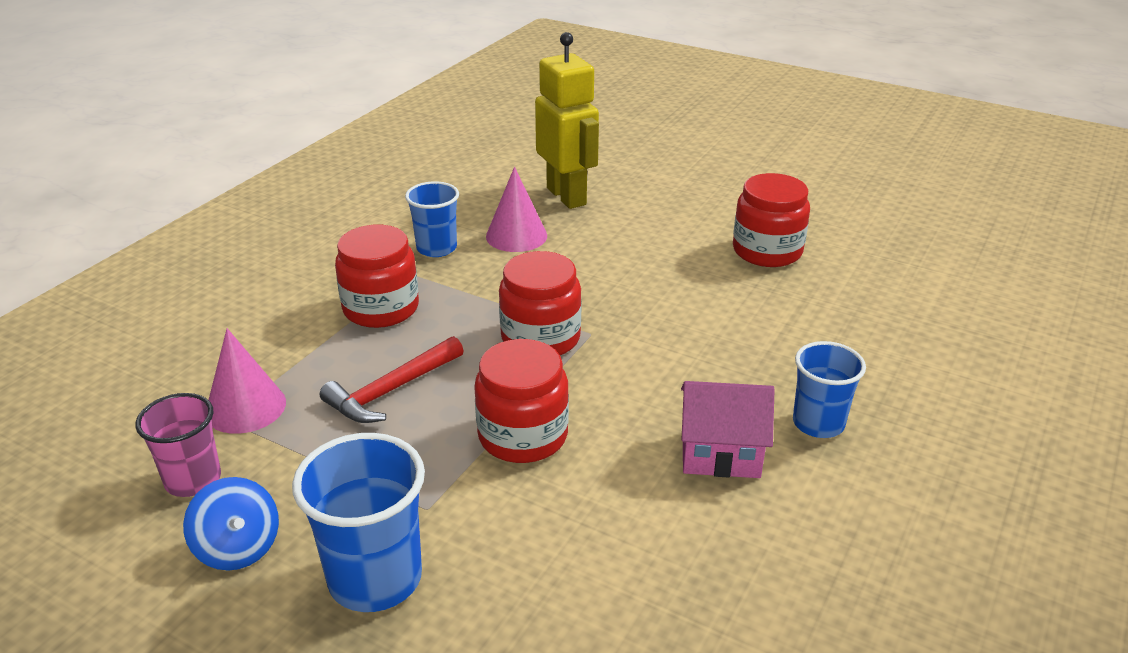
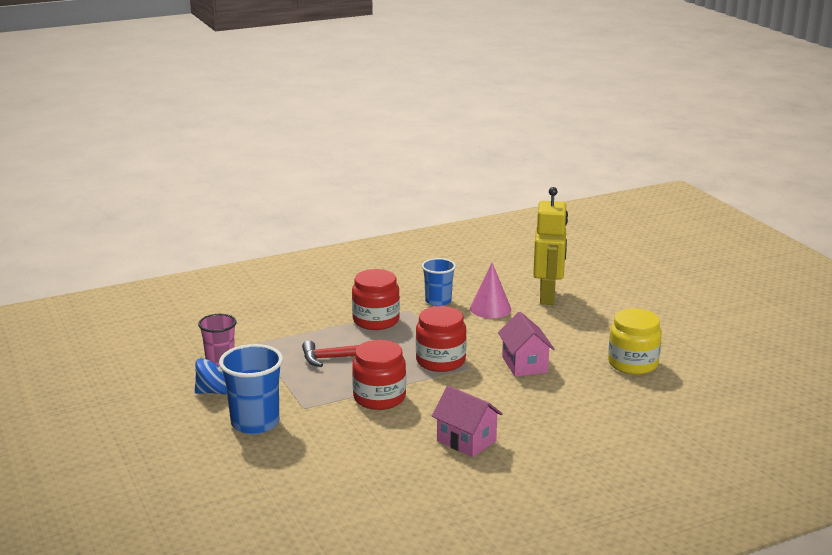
camera: 35 degrees right, 10 degrees down
(238, 548) = (214, 391): blue spinning top -> blue spinning top turned 105 degrees counterclockwise
(246, 407) = (269, 341): pink cone -> none
(651, 301) = (524, 365): none -> pink house
(767, 251) = (633, 363): red jar -> yellow jar
(818, 423) = (537, 449): blue cup -> none

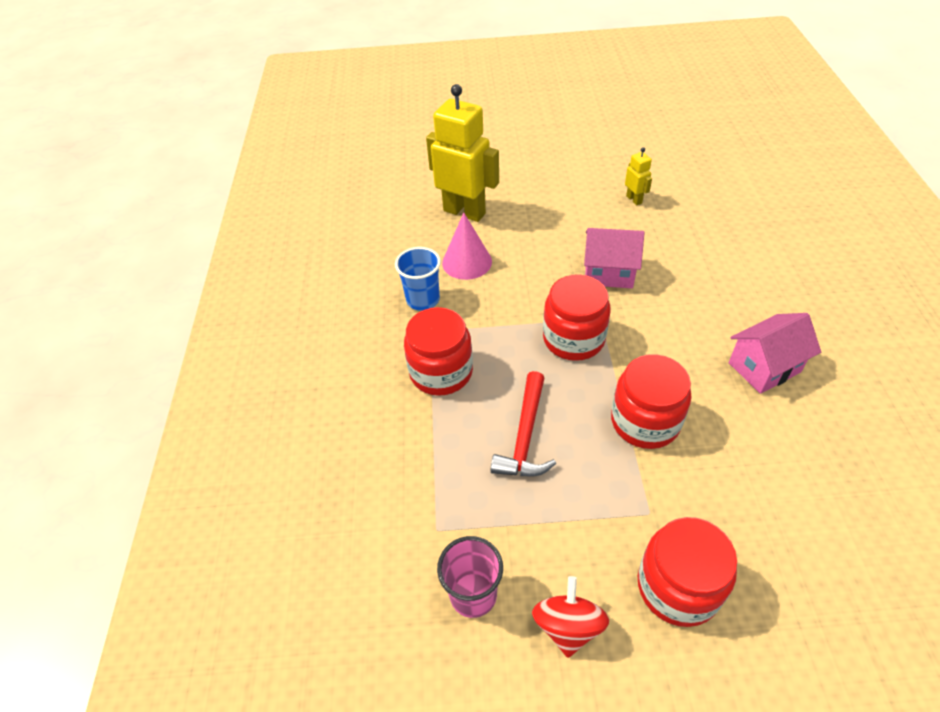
camera: 65 degrees left, 25 degrees up
(214, 391) = (568, 626): blue spinning top -> red spinning top
(255, 423) = (678, 587): blue cup -> red jar
(633, 363) = (634, 199): yellow jar -> yellow robot

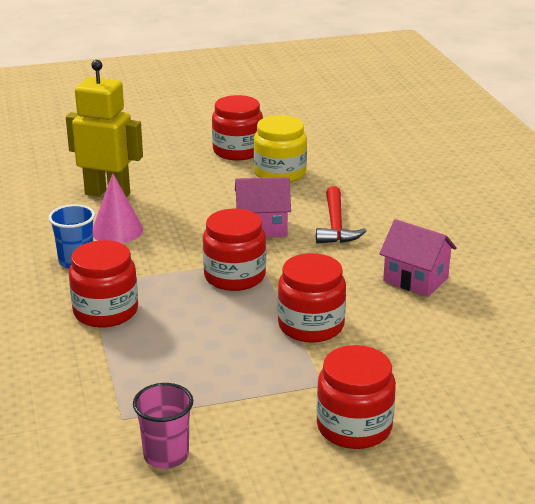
camera: 15 degrees left, 20 degrees down
(525, 436) = (198, 347): red hammer -> red hammer (336, 225)
(568, 626) = (258, 463): red spinning top -> none
(595, 166) = (237, 151): none -> red jar
(634, 199) = (280, 173): yellow robot -> yellow jar
(764, 367) = (415, 279): pink house -> pink house turned 75 degrees clockwise

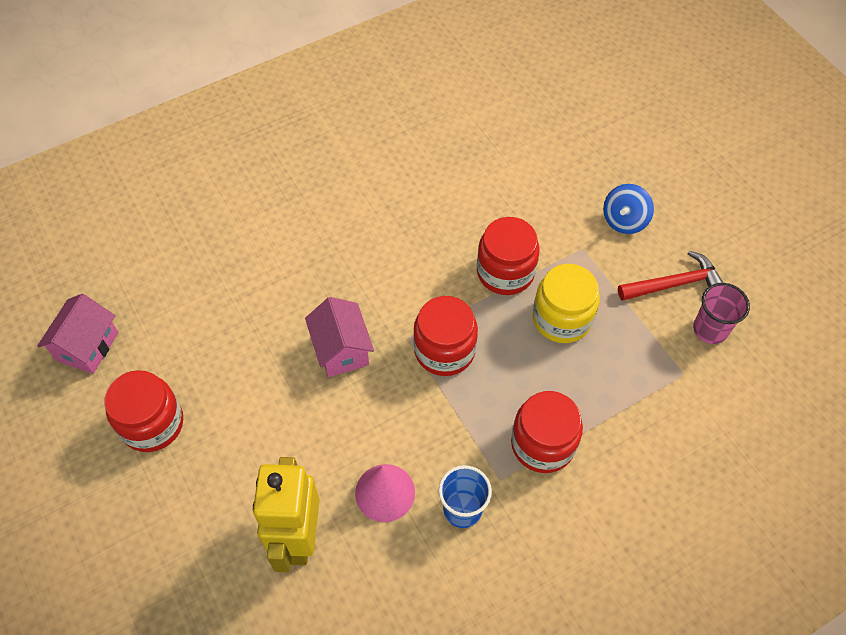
camera: 105 degrees left, 30 degrees up
(280, 173) = (208, 363): yellow jar -> yellow jar (562, 318)
(336, 225) = (320, 286): red hammer -> red hammer (674, 283)
(354, 427) = (624, 220): red jar -> blue spinning top
(415, 279) = (406, 209): pink house -> pink house (87, 346)

